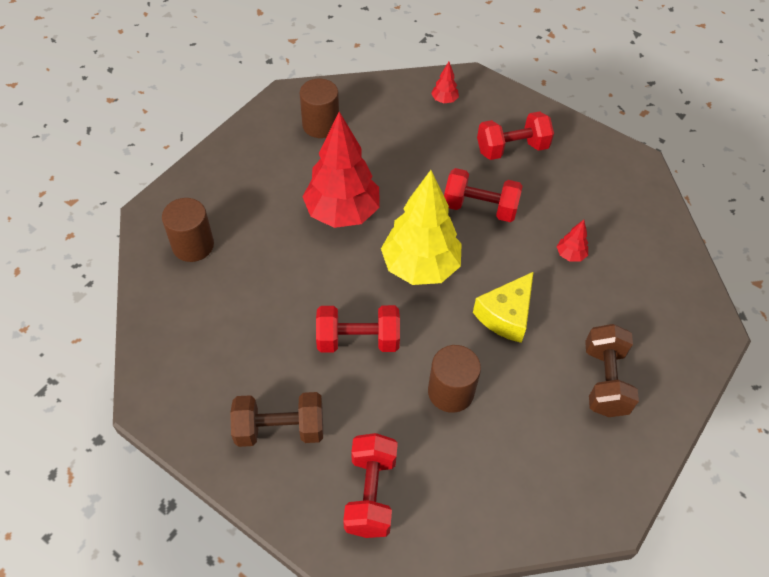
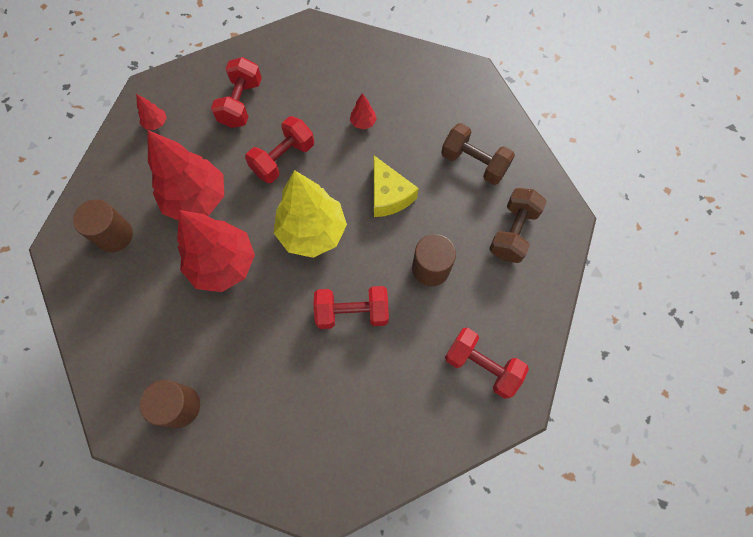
camera: 60 degrees left, 15 degrees up
(280, 429) = (398, 409): brown dumbbell -> brown dumbbell (513, 232)
(358, 340) = (352, 312): red dumbbell -> red dumbbell turned 60 degrees clockwise
(392, 163) = (197, 199): none -> red tree

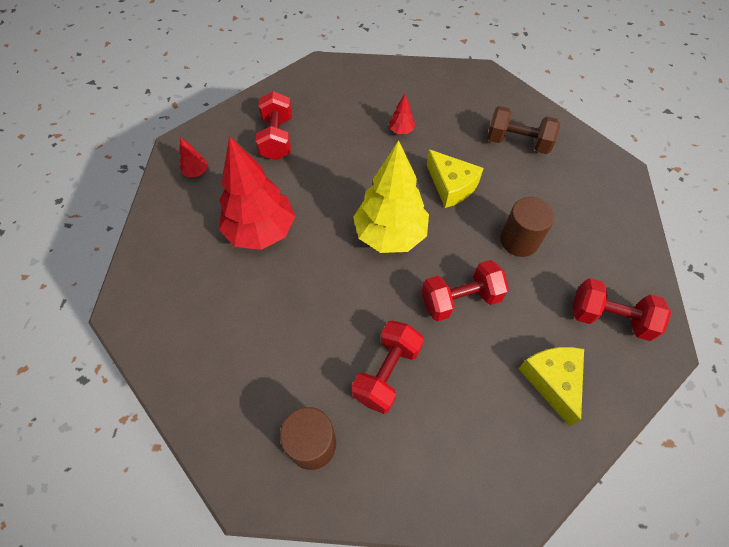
camera: 15 degrees left, 10 degrees down
(114, 235) = (183, 285): brown cylinder -> none
(223, 264) = (310, 286): red tree -> none
(283, 158) = (336, 176): red dumbbell -> red dumbbell (387, 373)
(403, 409) = (552, 381): none -> yellow cheese
(513, 232) = (580, 192): brown dumbbell -> none

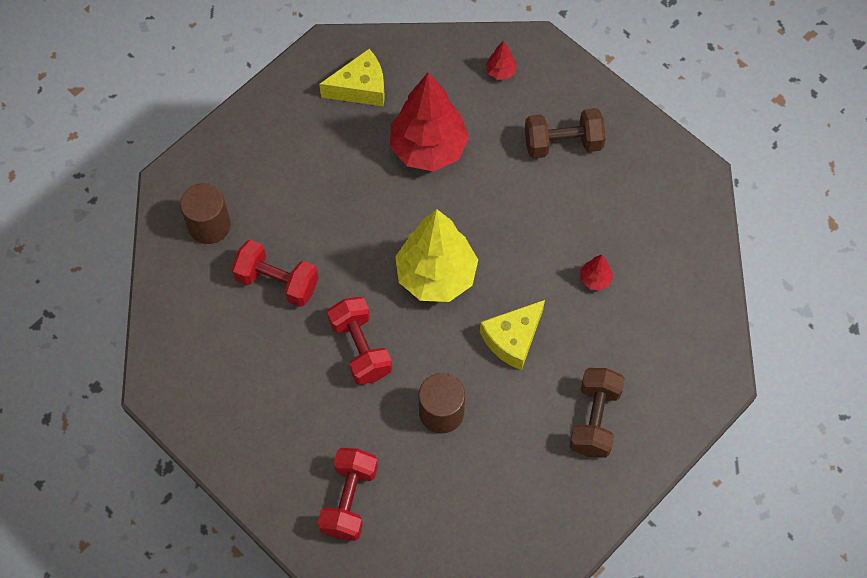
camera: 85 degrees right, 5 degrees up
(277, 138) = (563, 143): red dumbbell -> brown dumbbell
(552, 381) = (276, 434): yellow cheese -> yellow cheese (360, 88)

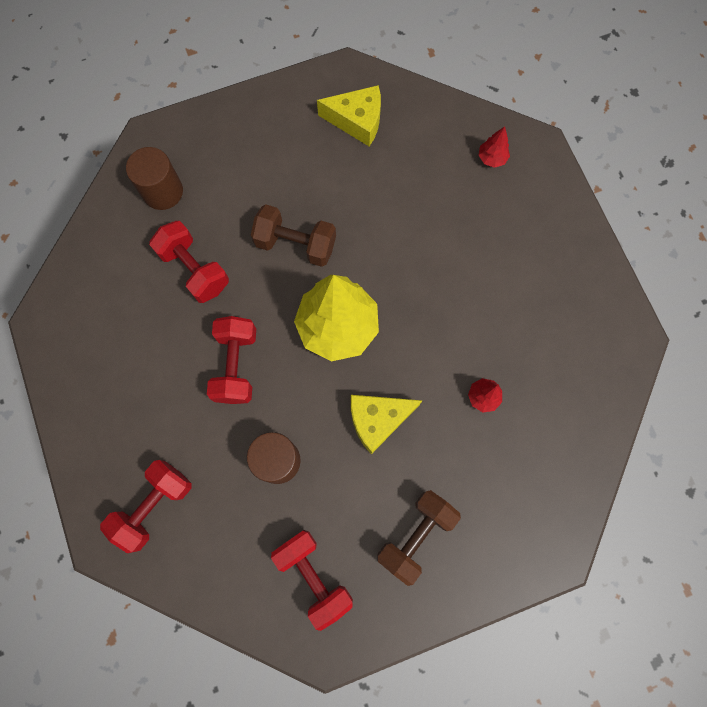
camera: 25 degrees right, 10 degrees up
(428, 149) = (390, 203): red tree -> none
(523, 493) = (313, 576): none -> red dumbbell
(563, 143) = (516, 251): brown dumbbell -> brown dumbbell (295, 244)

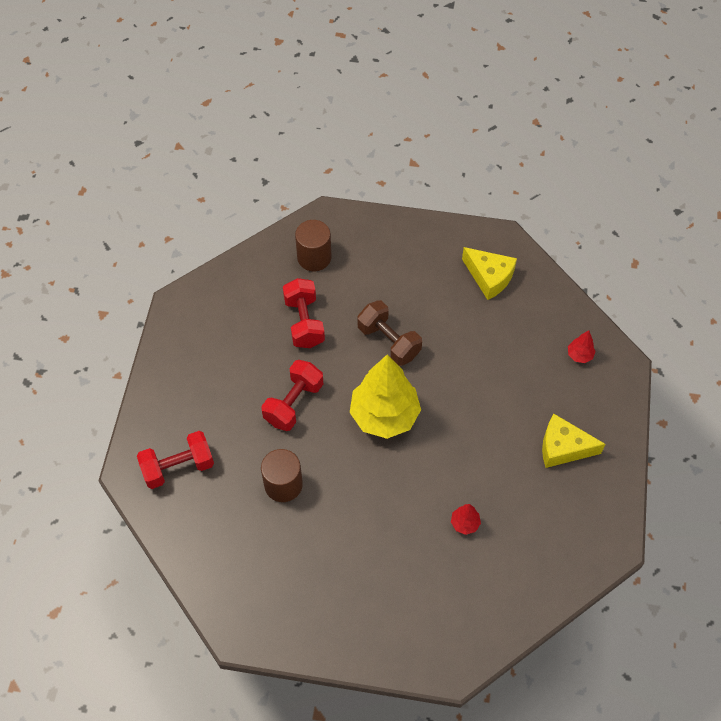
camera: 30 degrees right, 15 degrees down
(313, 576) = (260, 578): red dumbbell -> none
(378, 420) = (374, 496): yellow cheese -> yellow cheese (563, 447)
(416, 535) = (352, 593): brown dumbbell -> none

